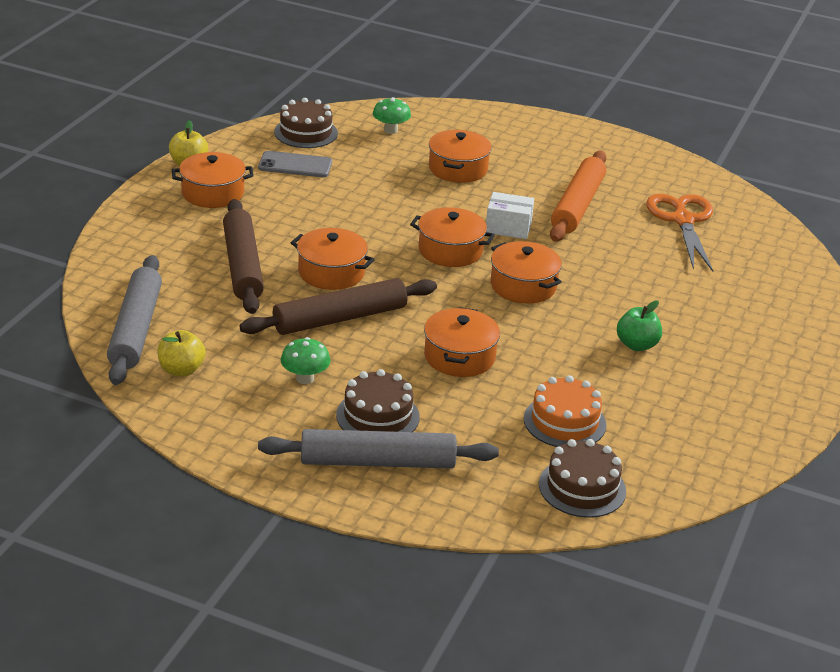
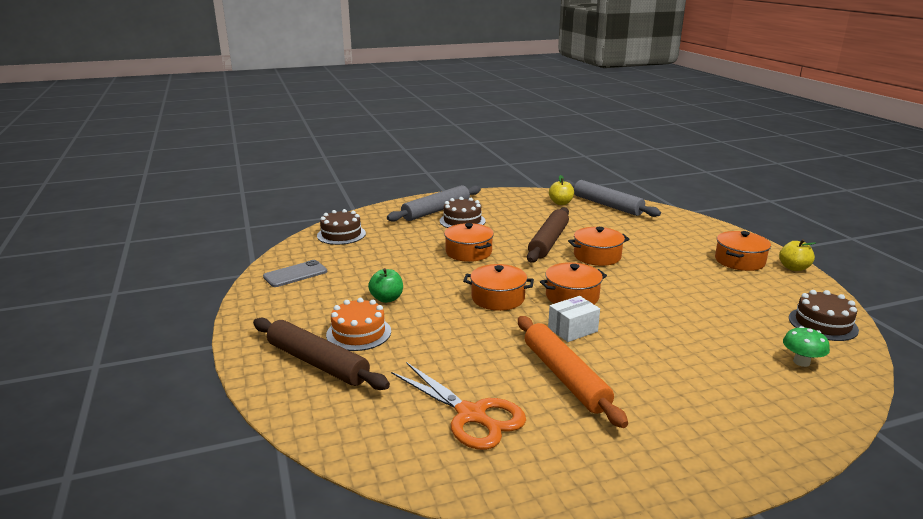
camera: 140 degrees right, 10 degrees down
(242, 266) = (636, 240): brown rolling pin -> brown rolling pin (317, 362)
(295, 165) = (760, 298): grey phone -> grey phone (295, 274)
(305, 378) = (514, 219): green mushroom -> none
(458, 169) = (692, 357): orange pot -> none
(564, 422) = (379, 251): orange cake -> orange cake (359, 333)

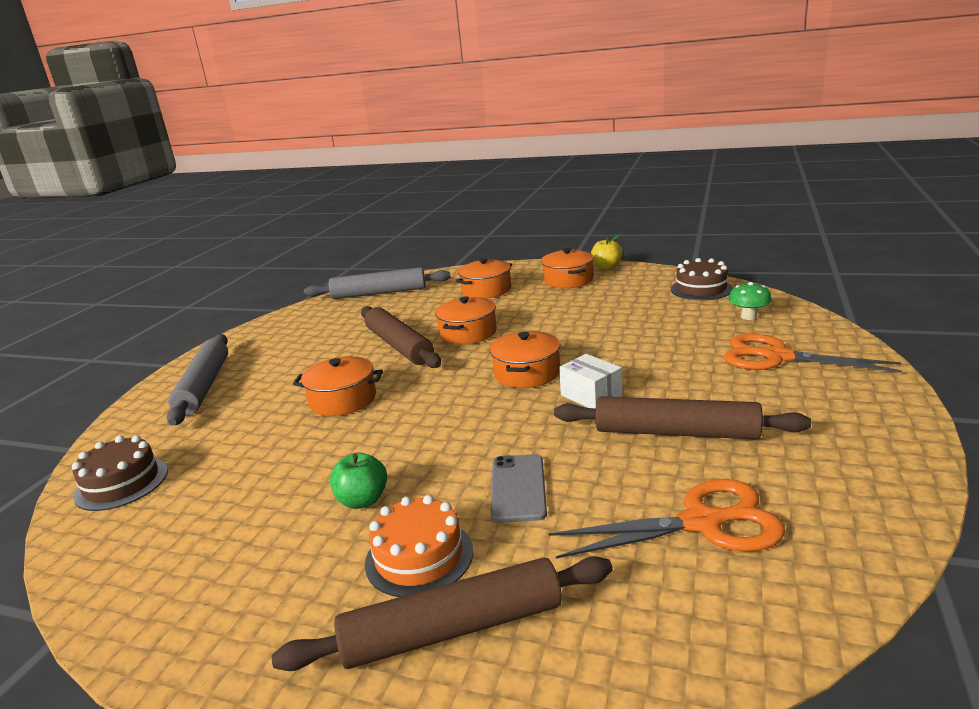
camera: 50 degrees left, 0 degrees up
(295, 274) = (159, 570): grey phone -> grey phone (518, 488)
(462, 221) = (262, 378): brown cake -> none
(498, 298) = (473, 417): orange pot -> orange pot (486, 290)
(560, 203) = (331, 312): yellow apple -> none
(565, 377) = (675, 432): orange rolling pin -> brown rolling pin
(572, 330) = (591, 396): white box -> white box turned 45 degrees counterclockwise
(742, 394) = (777, 357): none -> orange scissors

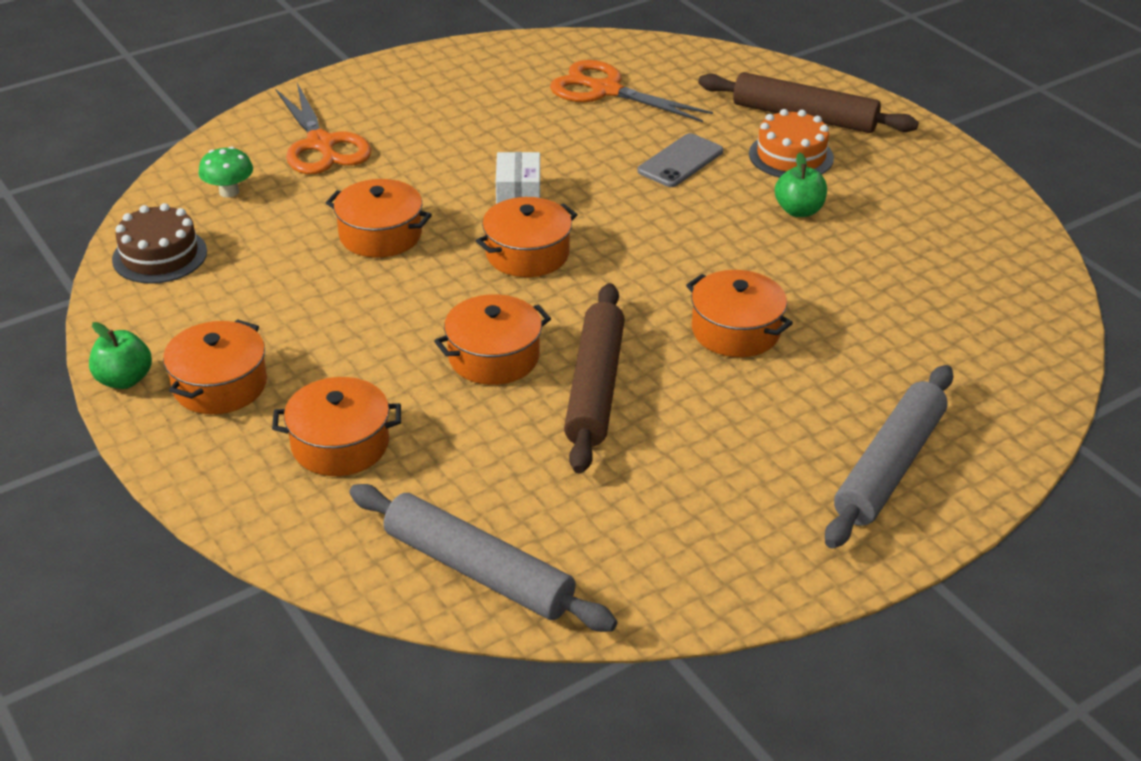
camera: 145 degrees left, 15 degrees up
(122, 483) = (1011, 344): brown cake -> none
(607, 267) = (124, 380): yellow apple -> green apple
(625, 341) = (380, 235): none -> orange pot
(675, 432) = (519, 137): brown rolling pin -> none

